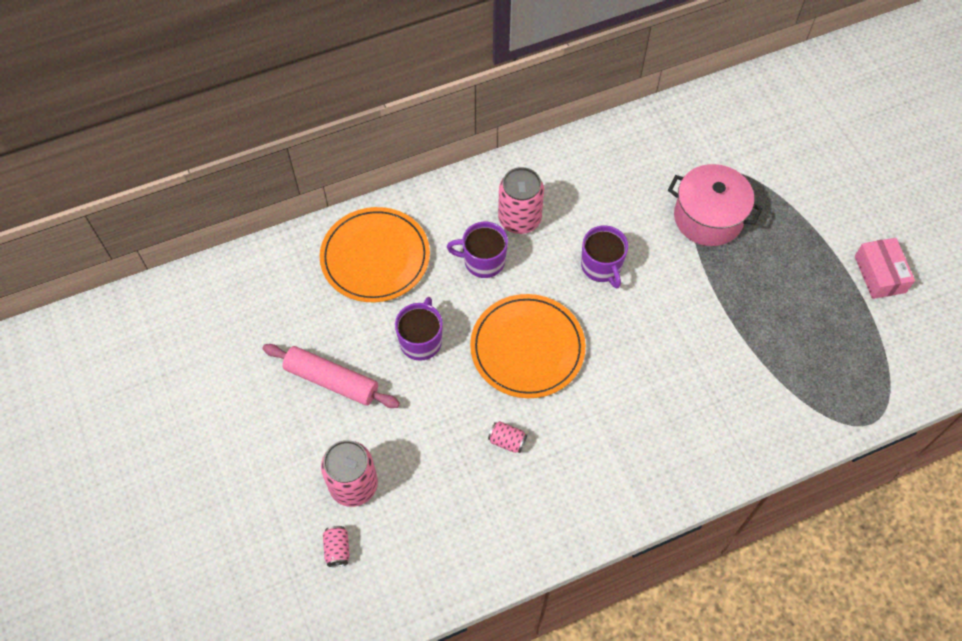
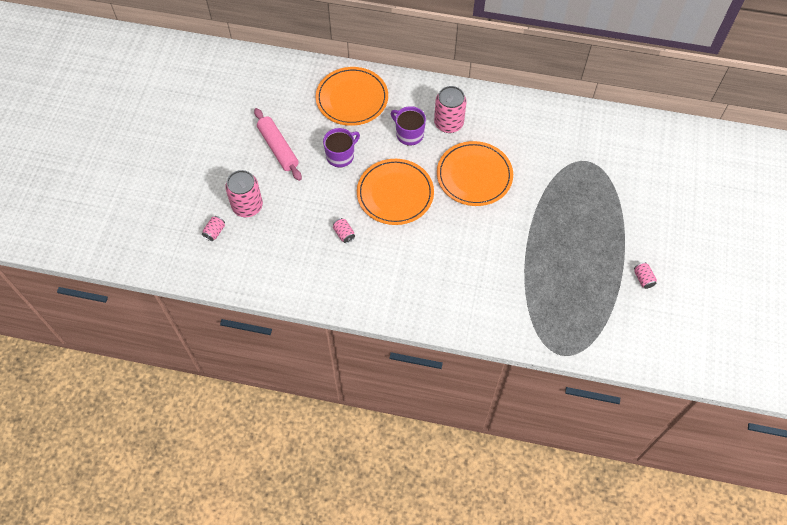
camera: 35 degrees right, 0 degrees up
(601, 266) = (474, 175): purple mug -> orange plate
(708, 217) = (562, 185): pink pot -> none
(879, 274) = (643, 279): pink box -> pink can

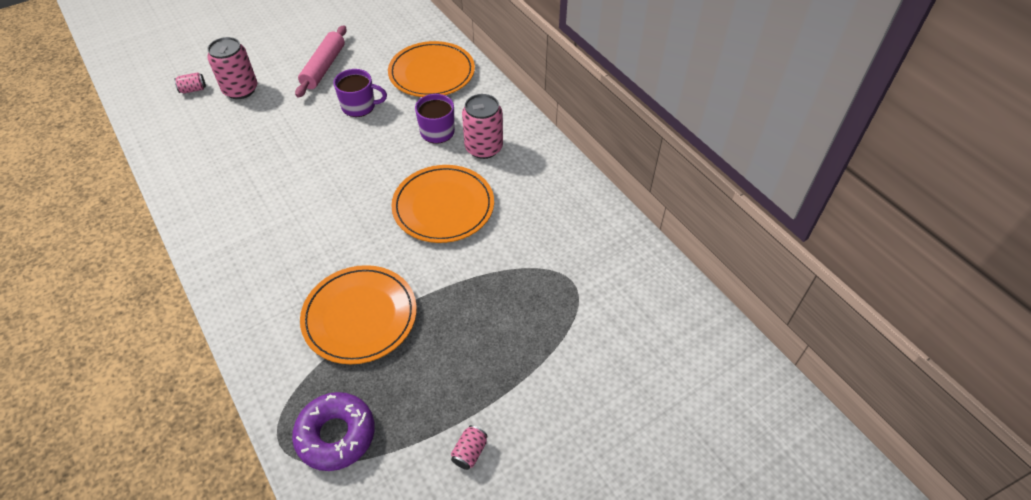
camera: 45 degrees right, 10 degrees down
(344, 234) = (271, 164): pink can -> none
(395, 193) = (356, 167): orange plate -> orange plate (360, 316)
(580, 327) = (336, 435): none -> purple donut

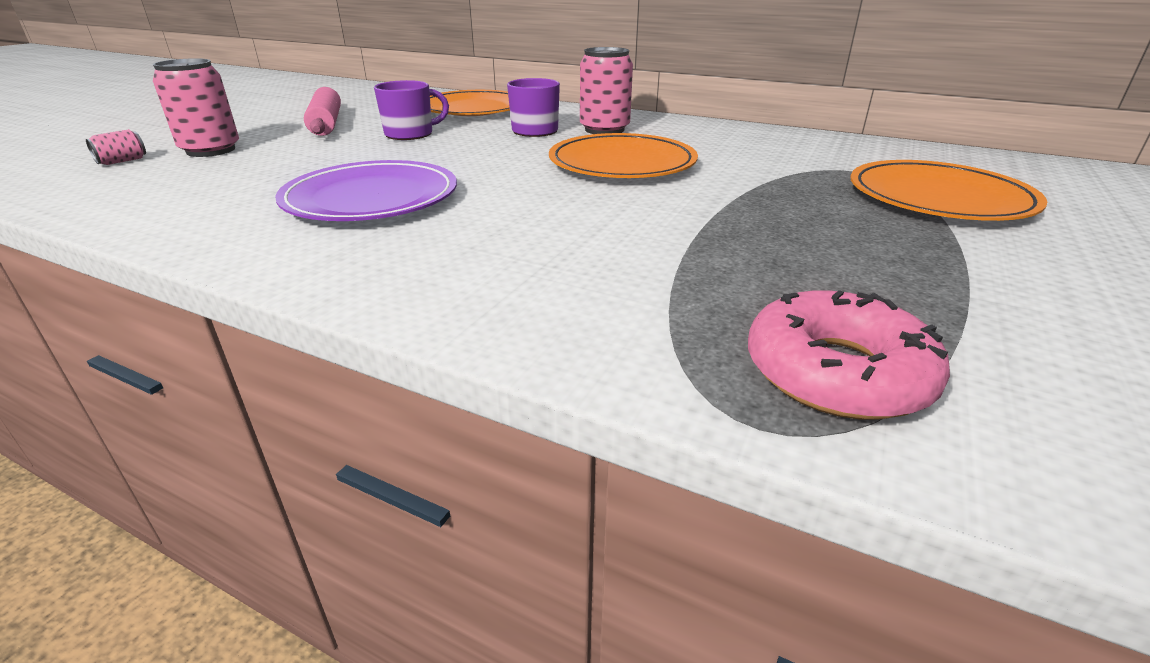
camera: 30 degrees left, 20 degrees down
(279, 194) = (371, 198): none -> purple plate
(336, 435) = (837, 372): purple donut -> pink donut
(360, 316) = (656, 253): orange plate -> orange plate (939, 198)
(469, 452) = (1043, 312): pink can -> none

